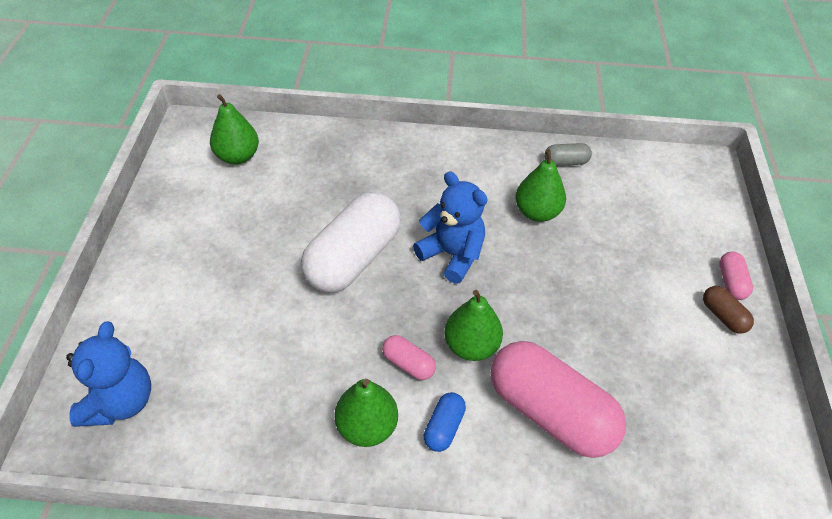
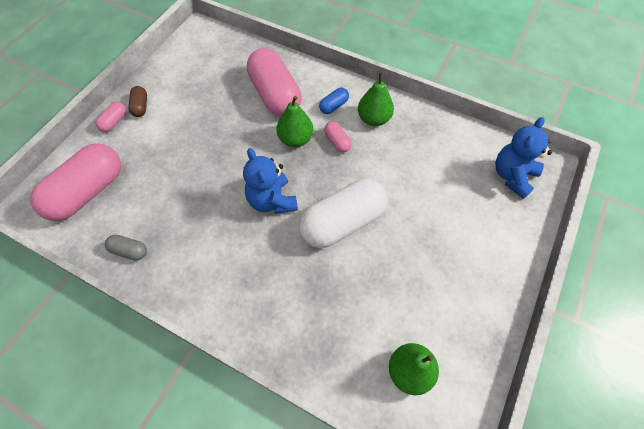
camera: 155 degrees left, 10 degrees up
(537, 212) = (189, 213): green pear -> none
(665, 196) = (87, 192): none -> pink capsule

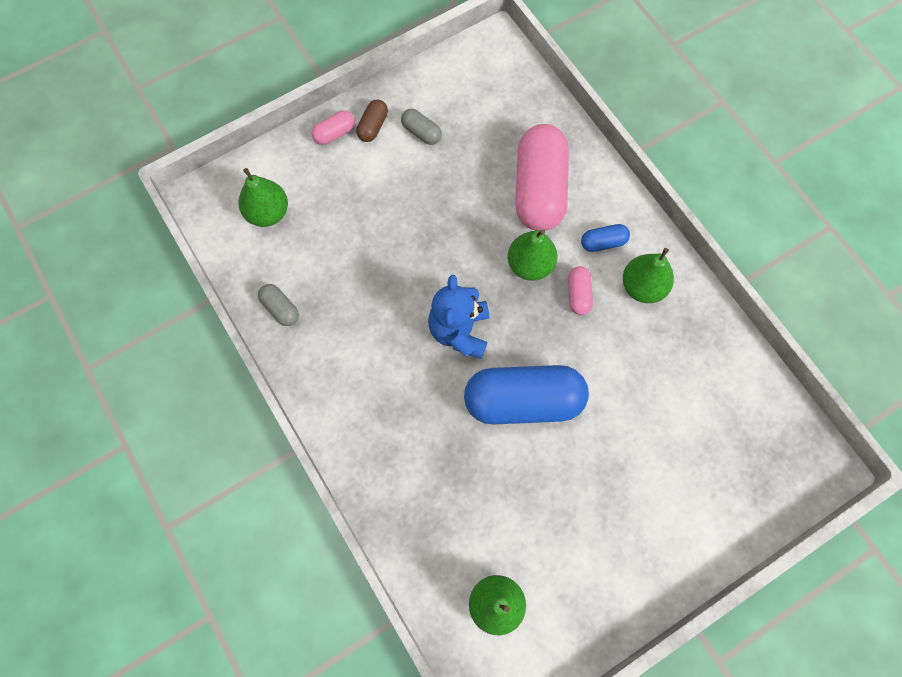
camera: 30 degrees right, 10 degrees up
(87, 192) = (268, 213): pink capsule -> green pear
(177, 96) = (421, 132): none -> grey capsule
(342, 222) = (523, 401): white capsule -> blue capsule
(512, 176) = (768, 456): blue teddy bear -> none

